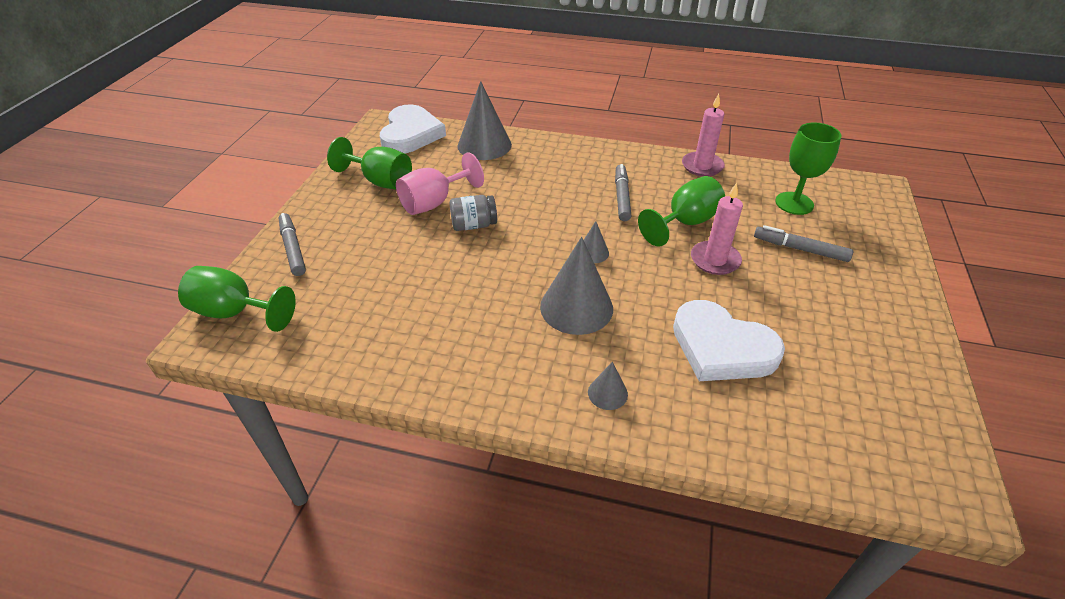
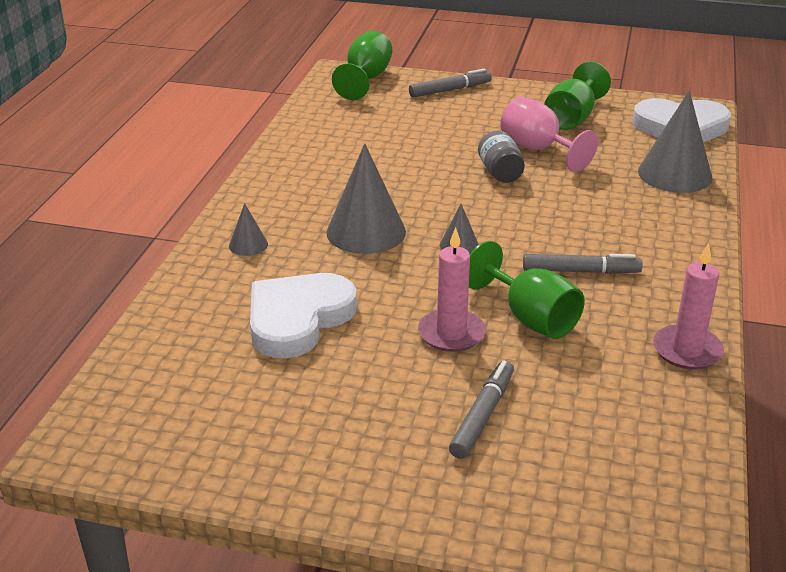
camera: 90 degrees right, 10 degrees down
(794, 203) = (604, 433): green goblet -> none

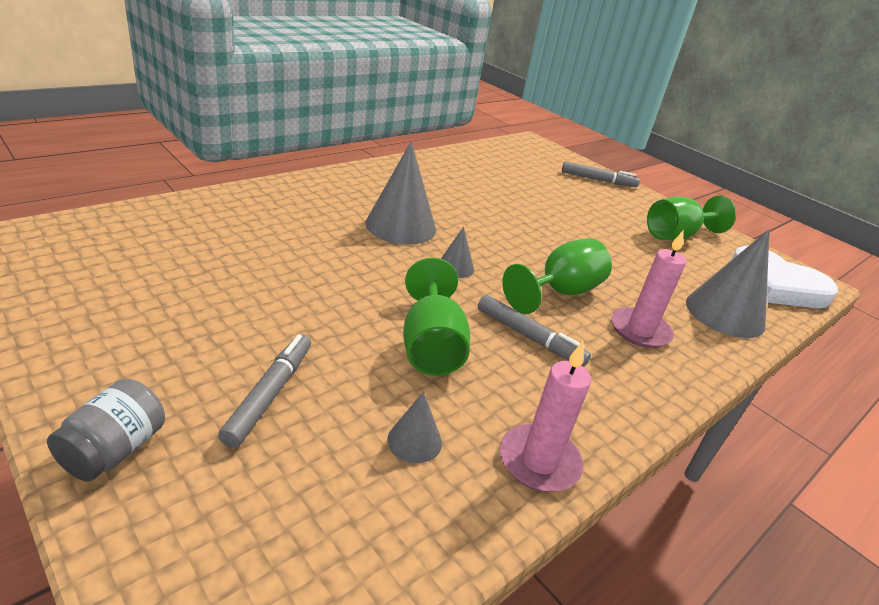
camera: 30 degrees right, 0 degrees up
(248, 245) = (311, 195): grey cone -> grey cone (414, 441)
(298, 319) = (263, 249): white heart -> none
(366, 79) = (544, 151): green goblet -> green goblet (560, 292)
(451, 333) = (350, 320): pink candle -> pink candle (640, 330)
(482, 415) = (269, 394): grey marker -> grey marker turned 45 degrees counterclockwise
(500, 173) = (562, 240): grey jar -> grey jar (115, 450)
(538, 149) = (617, 241): pink goblet -> none

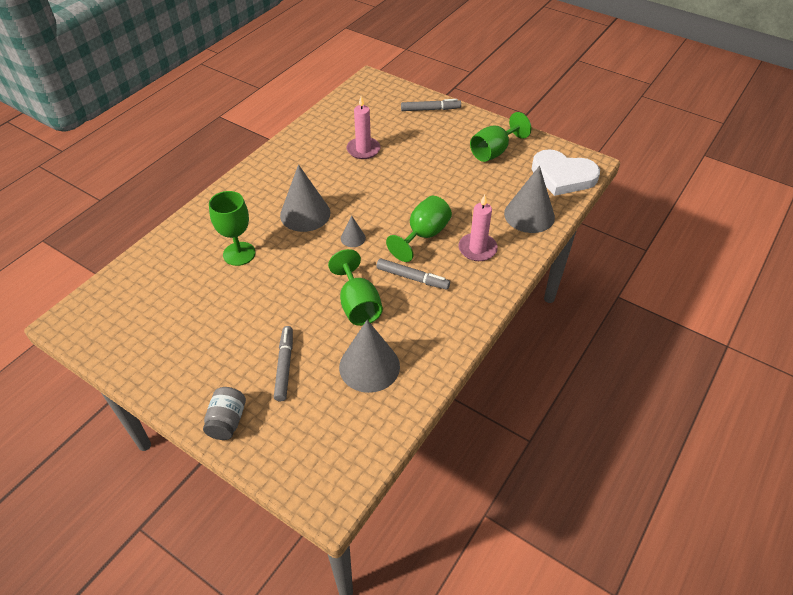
camera: 10 degrees left, 15 degrees up
(289, 239) = (239, 254): none -> green goblet
(414, 441) = (369, 366): grey cone -> grey cone, size x2.07
(539, 461) = (435, 356): pink candle -> pink candle (363, 150)

